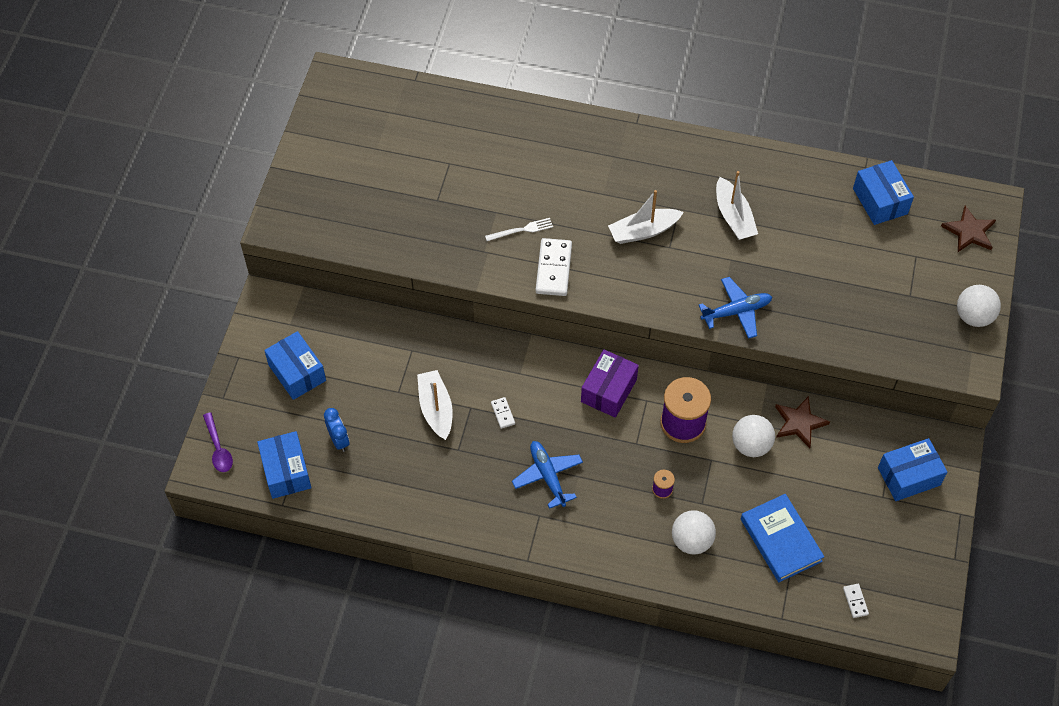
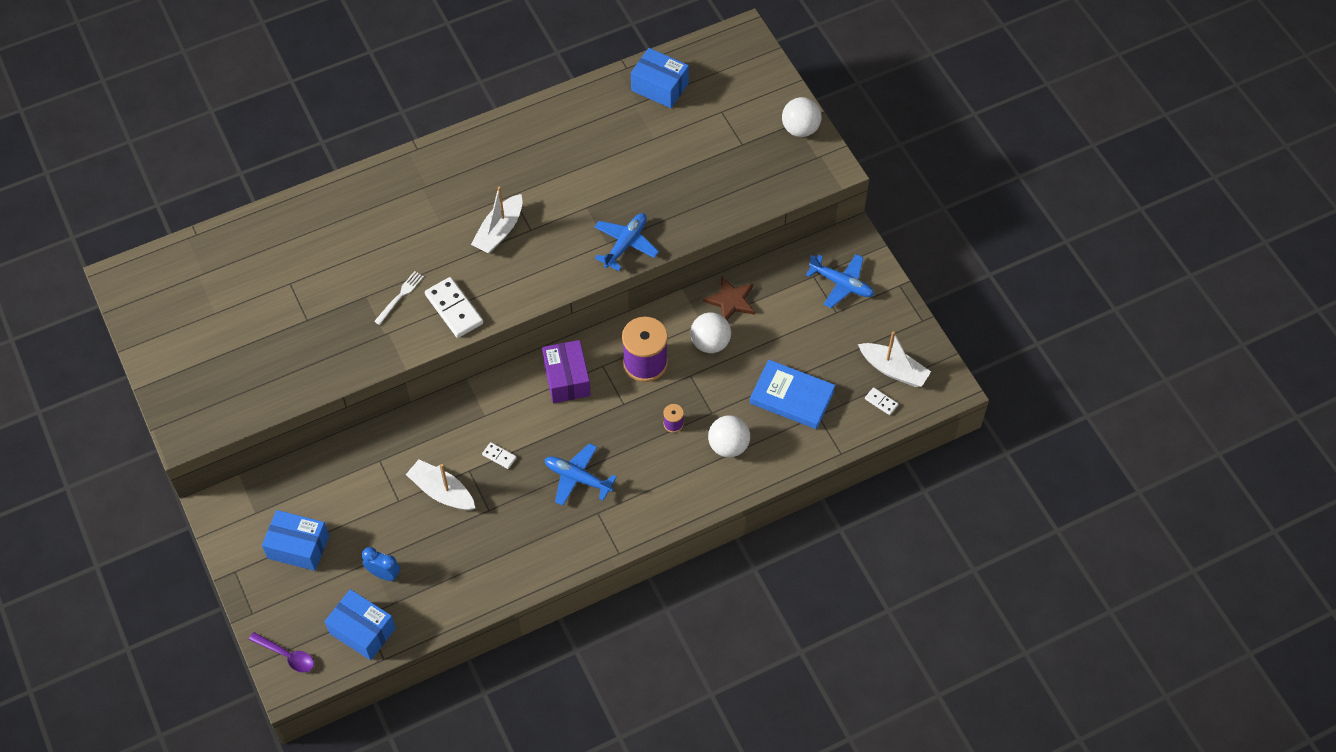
camera: 40 degrees left, 0 degrees up
(734, 217) = (560, 172): white boat -> white boat (893, 370)
(909, 476) = (842, 284): blue box -> blue plane
(969, 231) = (744, 67): brown star -> none

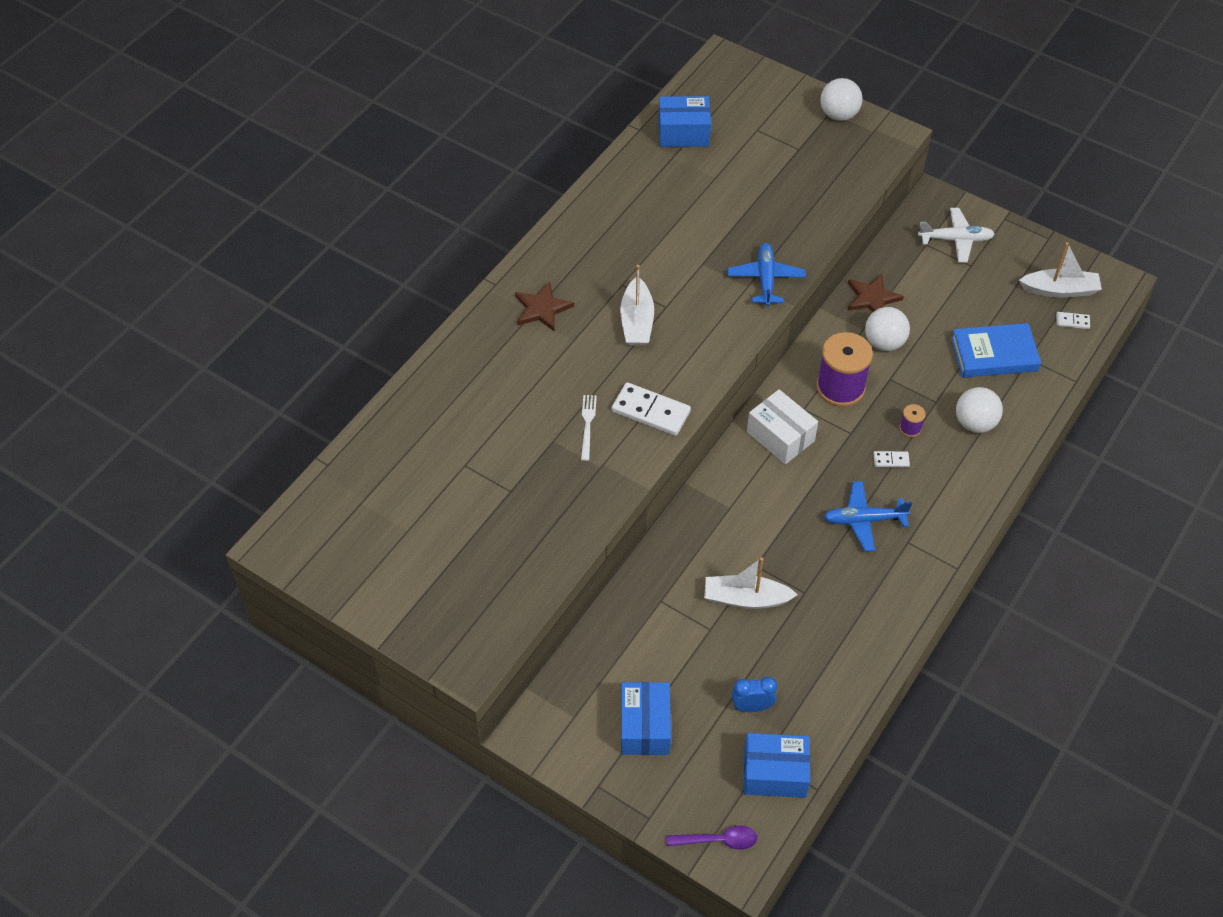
camera: 30 degrees left, 5 degrees down
(298, 547) = (645, 726): blue box -> blue box turned 75 degrees counterclockwise
(436, 186) = (542, 309): none -> brown star
(499, 456) = (774, 538): white domino -> white domino (891, 460)
(567, 379) = (780, 436): purple box -> white box
(842, 284) = (956, 240): blue plane -> white plane

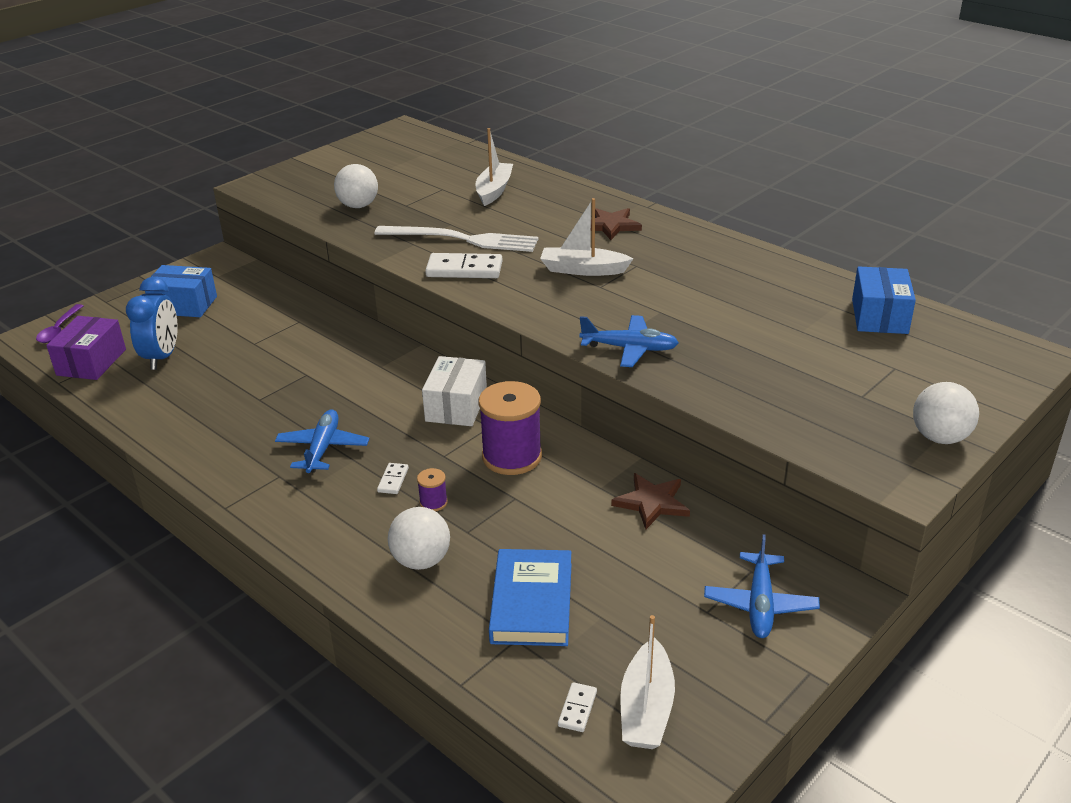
camera: 100 degrees right, 20 degrees down
(587, 425) = (461, 239): white fork -> white fork, size x2.13
(650, 411) = (464, 269): white domino -> white domino turned 60 degrees clockwise
(745, 599) = (273, 365): white boat -> white boat (494, 190)
(752, 707) = (162, 357): blue clock -> blue clock, size x1.59
(775, 773) = (91, 362): blue box -> purple box
(780, 436) = (456, 406): white box -> white box turned 45 degrees counterclockwise
(884, 342) = (574, 502): white ball -> white ball (358, 206)
(956, 240) = (760, 604): white plane -> blue plane

